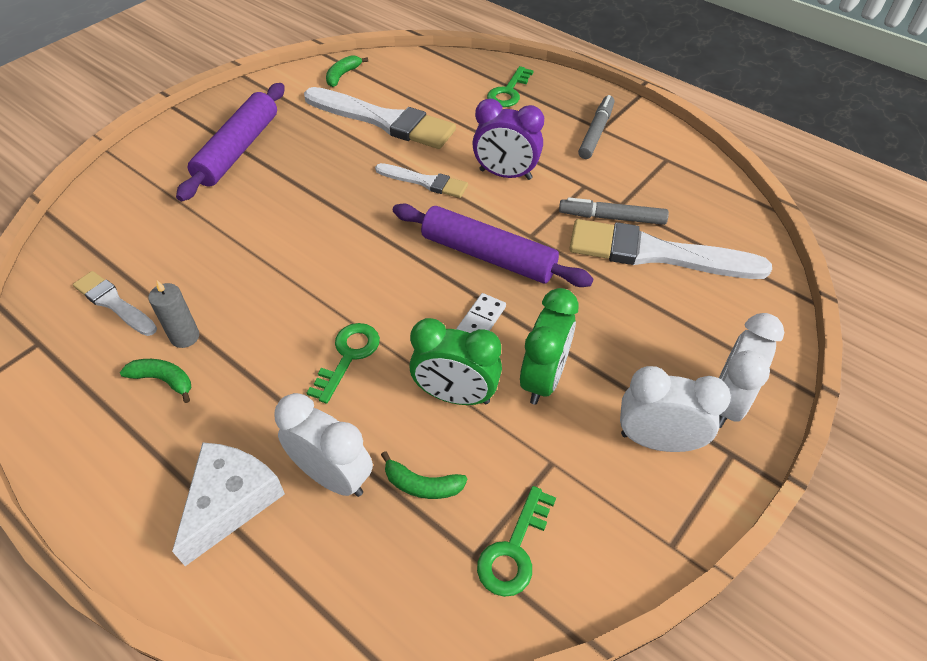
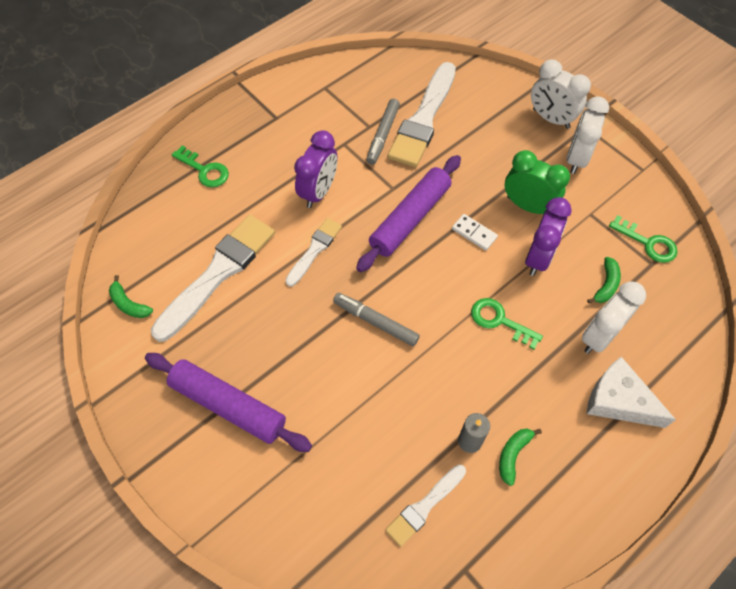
camera: 80 degrees left, 10 degrees up
(455, 395) = (538, 257): green clock -> purple clock
(596, 132) = (280, 122): grey marker -> grey marker (375, 322)

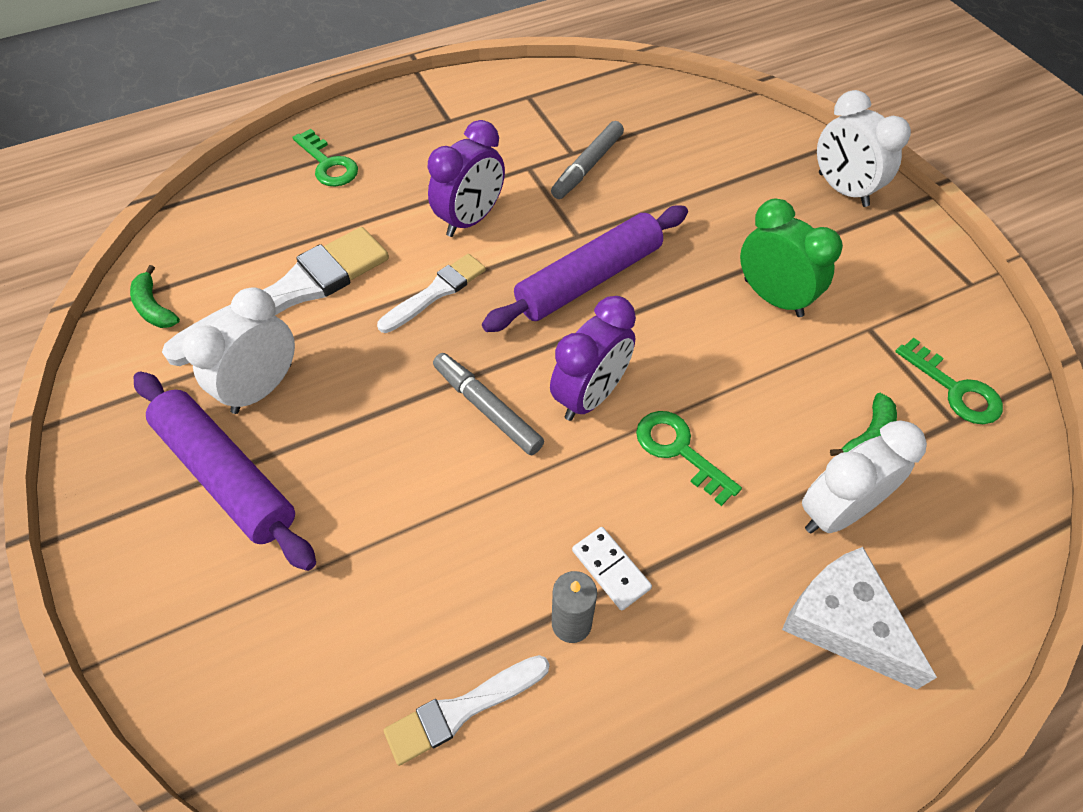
camera: 15 degrees right, 5 degrees down
(423, 119) = (652, 157): white brush -> none
(474, 233) = (678, 318): white domino -> white domino (610, 569)
(513, 455) = (636, 664): green banana -> none
(538, 257) = (768, 372): purple clock -> purple clock (590, 396)
(576, 158) = (868, 249): white clock -> white clock (262, 388)

